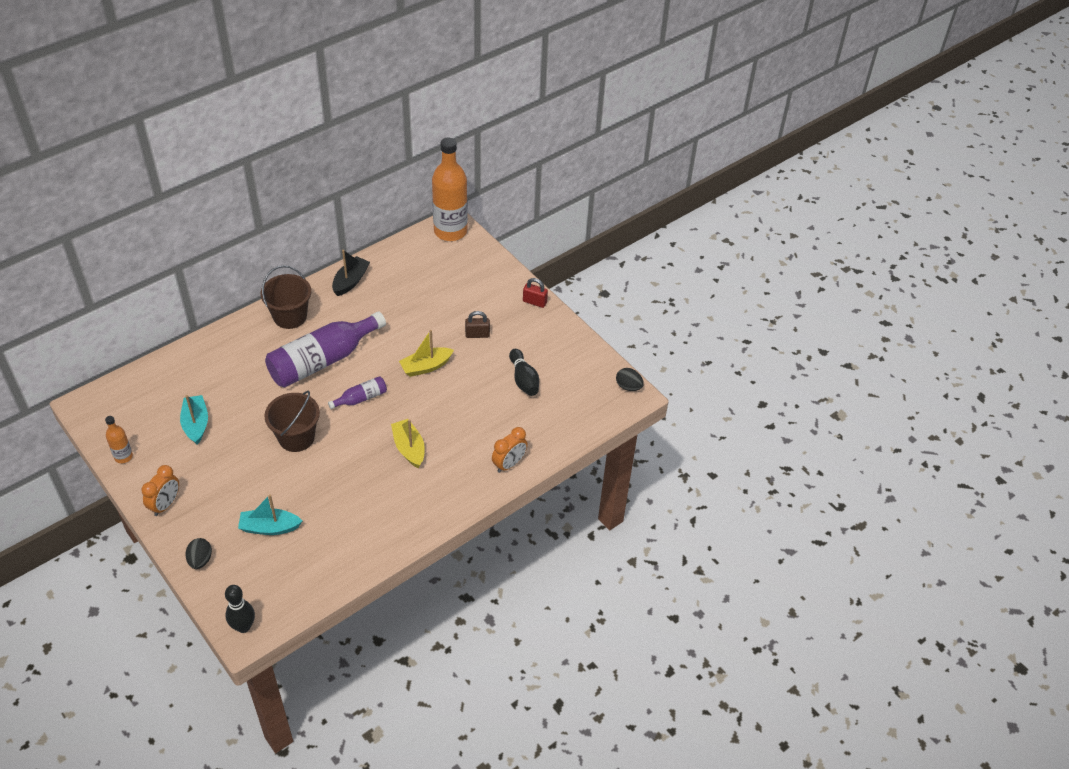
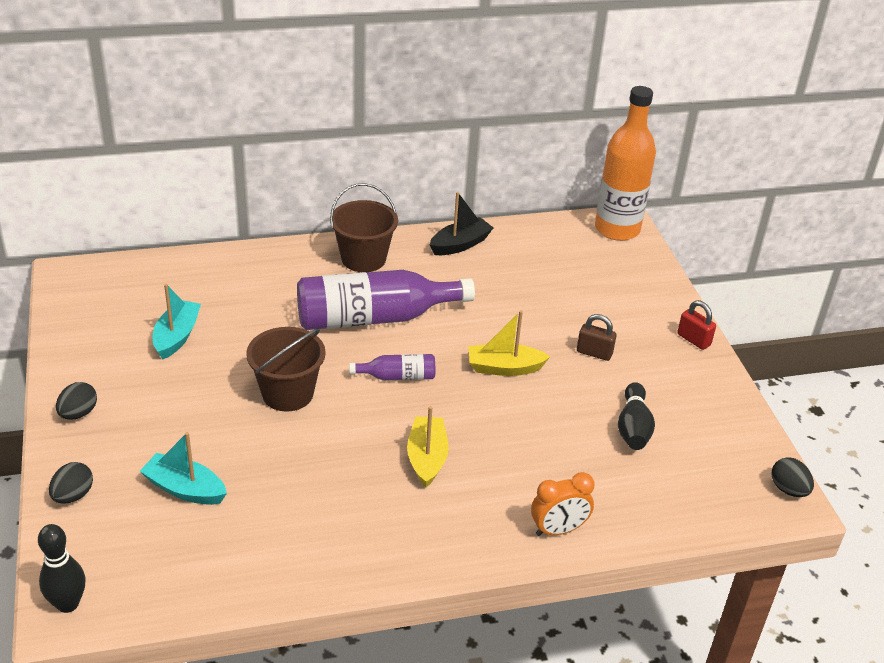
camera: 25 degrees right, 10 degrees down
(123, 456) = (69, 342): orange bottle -> none
(165, 504) = (78, 413): orange clock -> black egg

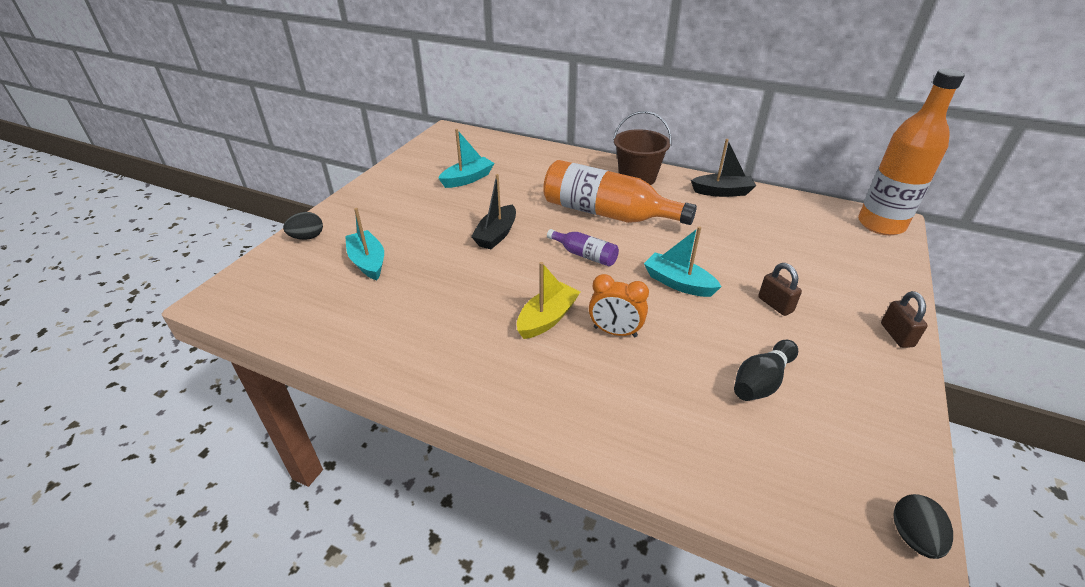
camera: 40 degrees right, 0 degrees up
(68, 604) = (225, 295): black bowling pin -> none
(78, 413) = (366, 197): black egg -> none
(287, 393) = (496, 235): brown bucket -> black boat
(374, 318) = (607, 213): purple bottle -> orange bottle
(504, 368) = (678, 283): yellow boat -> turquoise boat
(558, 530) = (602, 432): orange clock -> orange clock (615, 332)
(693, 340) = (896, 335): red padlock -> brown padlock

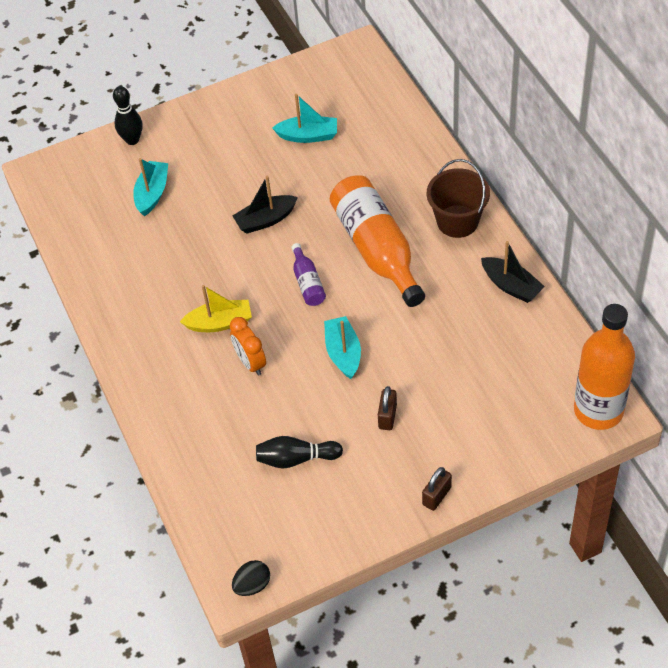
camera: 45 degrees right, 15 degrees up
(307, 237) = (132, 140): black egg -> black bowling pin

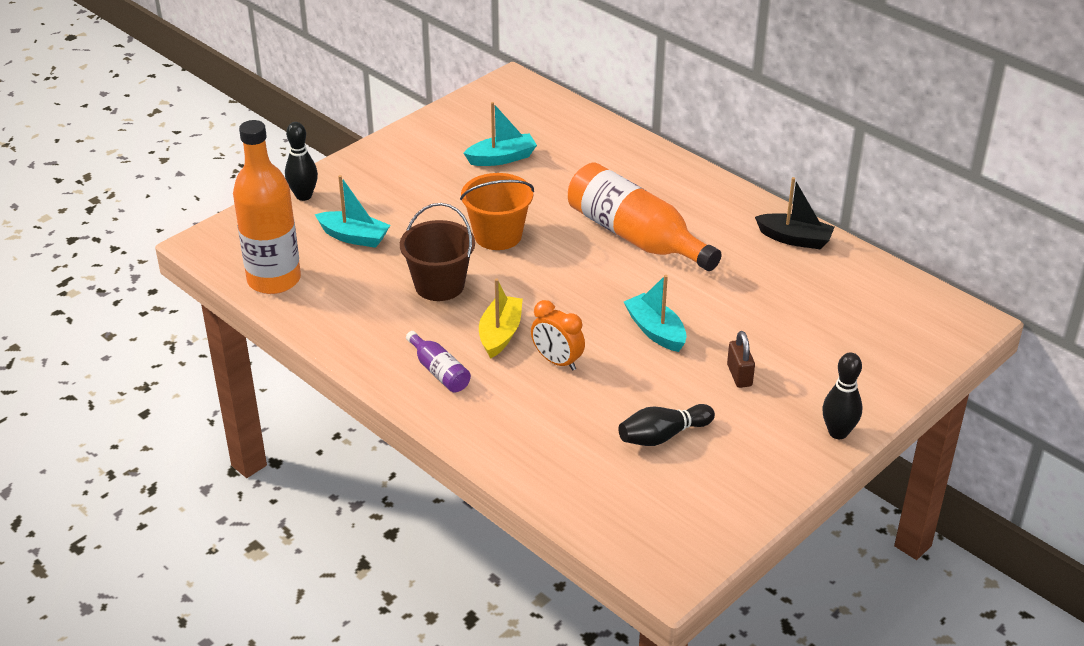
camera: 25 degrees left, 15 degrees down
(152, 193) = (354, 237): turquoise boat -> turquoise boat turned 120 degrees clockwise
(220, 323) = (500, 334): yellow boat -> yellow boat turned 45 degrees counterclockwise
(252, 585) = (687, 567): black egg -> none
(265, 220) = (498, 235): black boat -> orange bucket
(308, 282) = (578, 279): purple bottle -> purple bottle (439, 371)
(436, 496) = (838, 432): brown padlock -> black bowling pin
(457, 221) = (705, 198): brown bucket -> brown bucket (439, 285)
(598, 410) = (952, 321): orange bottle -> orange bottle (274, 280)

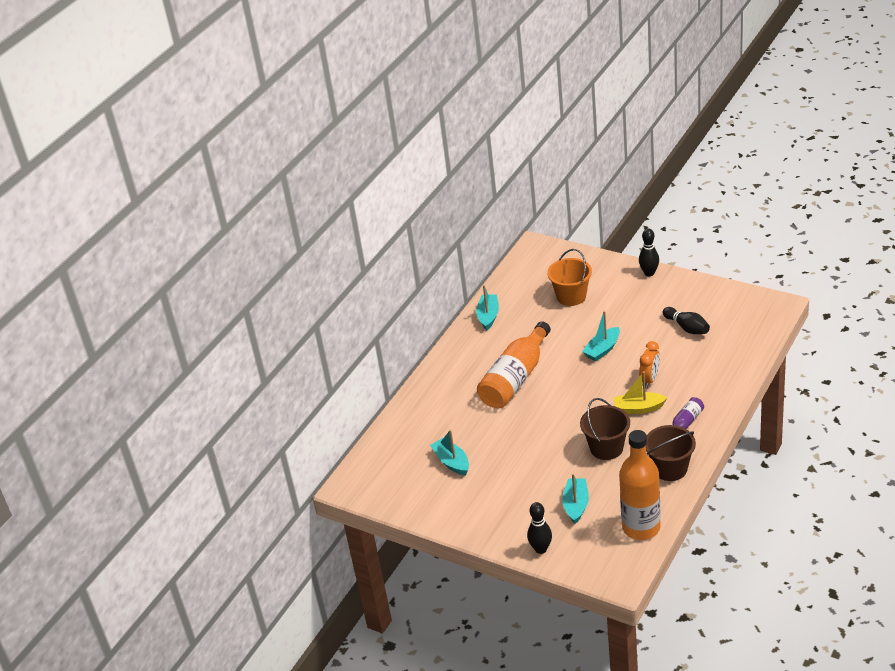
camera: 100 degrees left, 0 degrees up
(358, 332) = (670, 468): none -> brown bucket
(498, 235) = (542, 438): orange bucket -> orange bucket (571, 296)
(739, 375) = (623, 312): brown padlock -> none
(795, 239) = (488, 316): black boat -> turquoise boat

